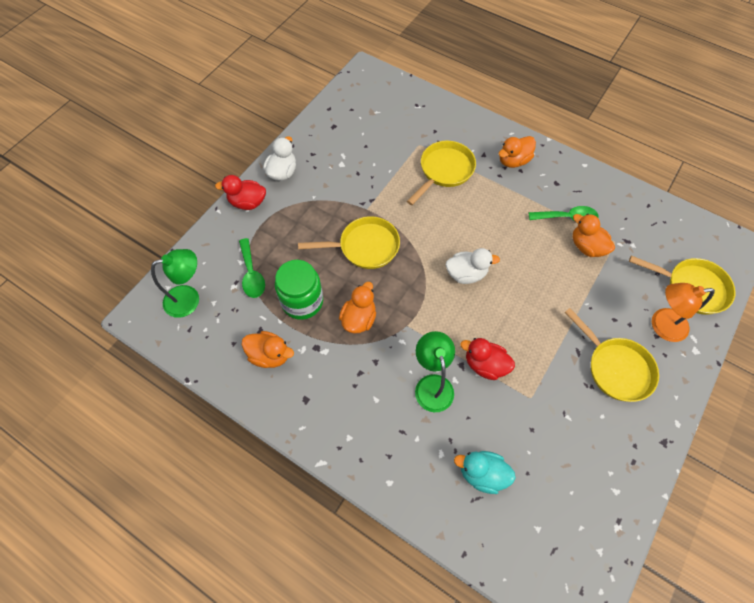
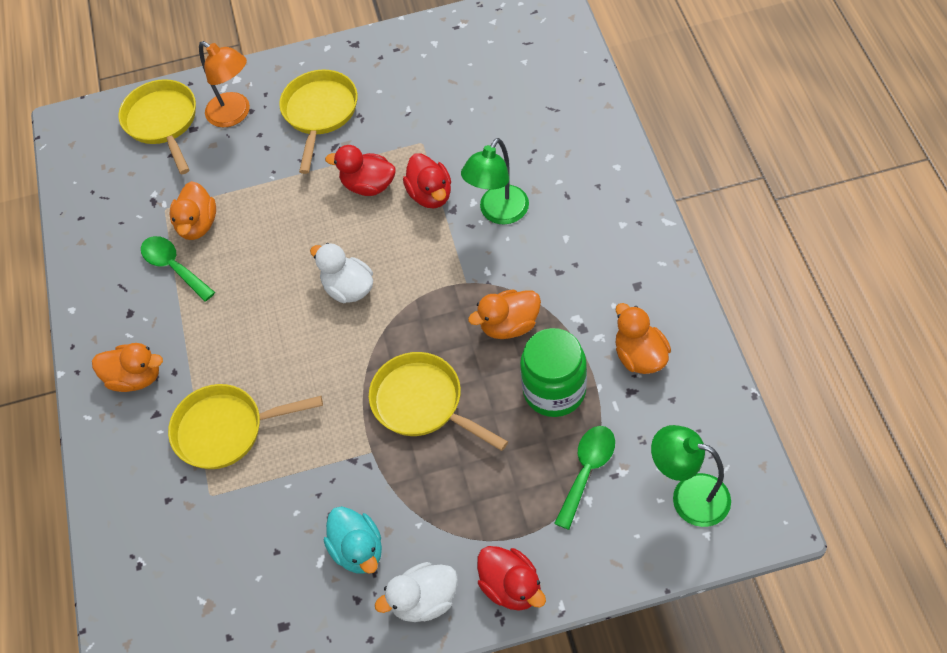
camera: 130 degrees left, 5 degrees down
(482, 473) = (528, 120): turquoise duck -> turquoise duck (358, 550)
(527, 342) = (368, 185): none -> red duck

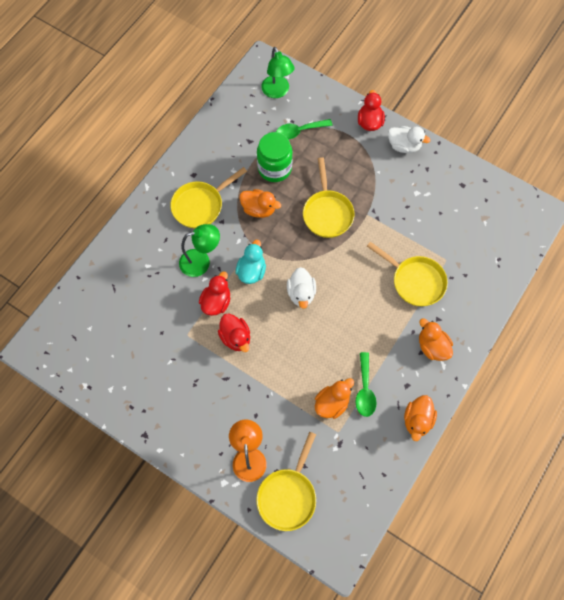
camera: 140 degrees left, 10 degrees up
(319, 113) = (210, 407): yellow pan -> yellow pan (200, 205)
(358, 550) = (409, 184): turquoise duck -> turquoise duck (251, 271)
(640, 356) = (229, 149): orange duck -> orange duck (417, 420)

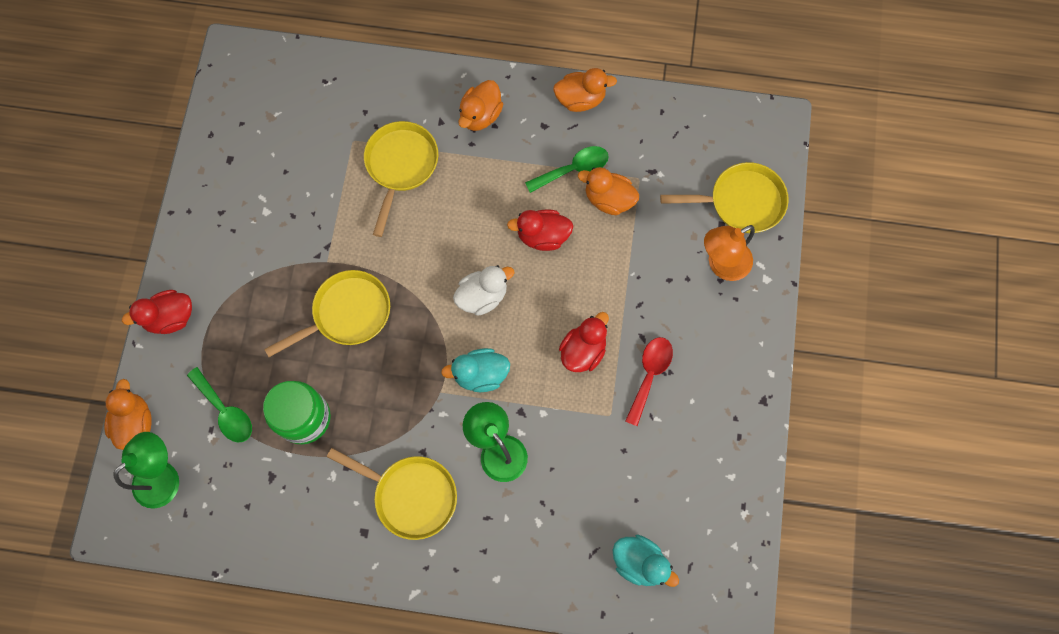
camera: 115 degrees left, 5 degrees up
(93, 310) = (639, 562): none -> turquoise duck
(199, 371) = (649, 375): none -> red spoon
(216, 302) = (546, 399): red duck -> red duck (542, 236)
(259, 209) = (381, 409): orange duck -> orange duck (135, 422)
(404, 146) = (194, 255): white duck -> none

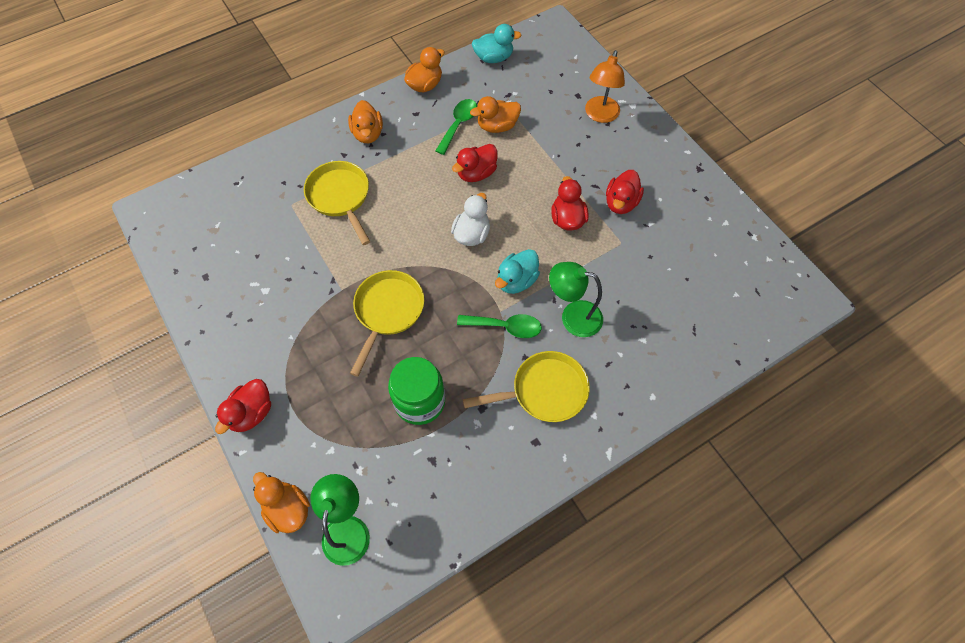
camera: 40 degrees left, 10 degrees down
(225, 411) = (355, 443): green spoon -> green spoon (505, 327)
(639, 562) = (726, 312): turquoise duck -> turquoise duck (493, 58)
(649, 375) = (621, 203): red spoon -> red duck
(740, 202) = (576, 76): yellow pan -> none

